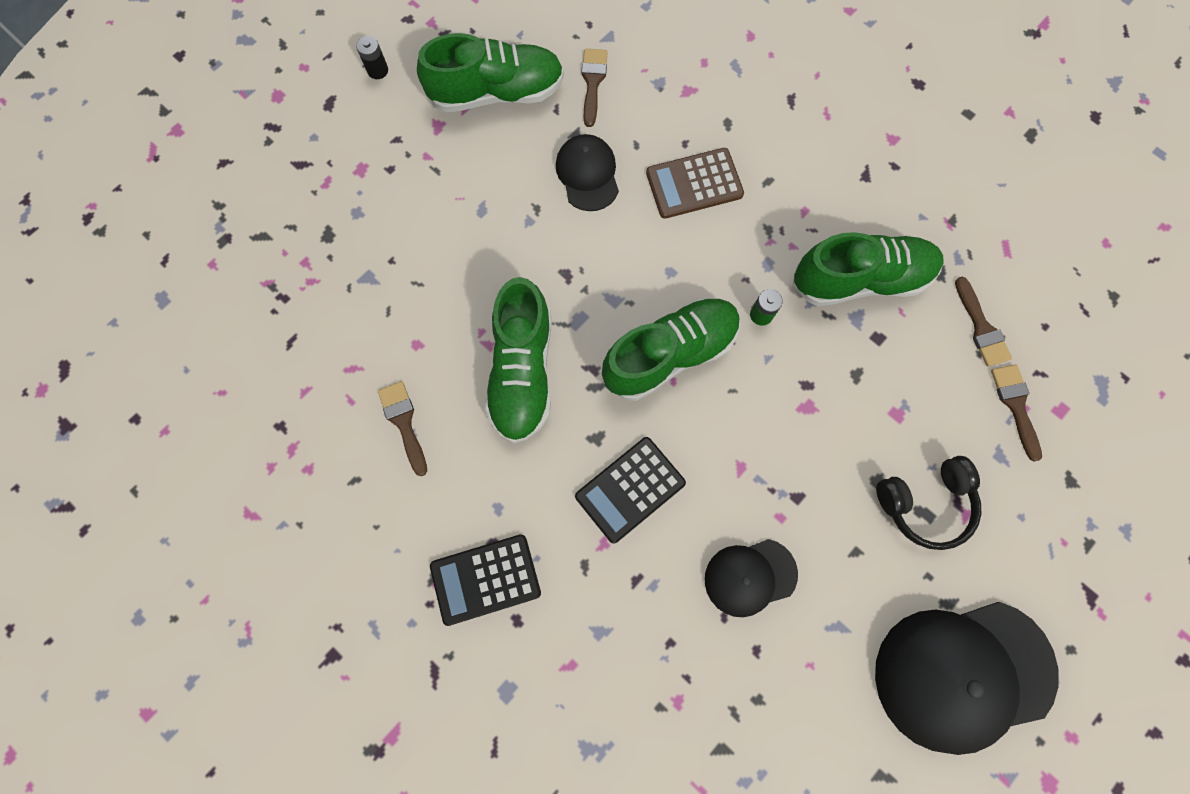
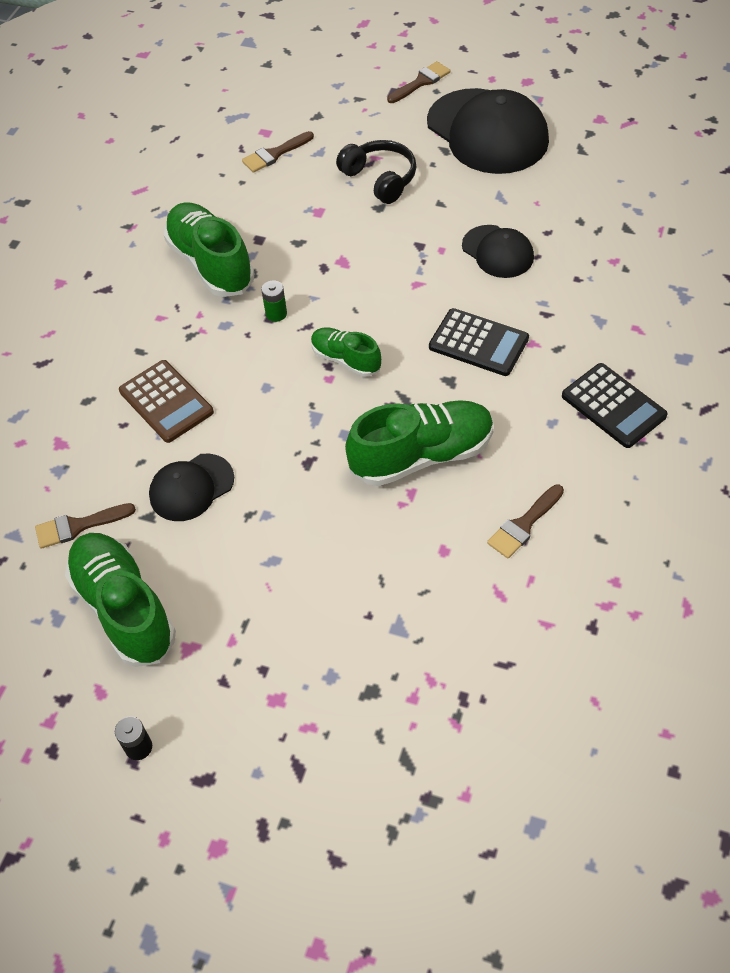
camera: 110 degrees left, 20 degrees down
(669, 354) = (346, 360): green shoe -> green shoe, size x0.57
(981, 327) = (219, 186): brown brush -> brown brush (421, 82)

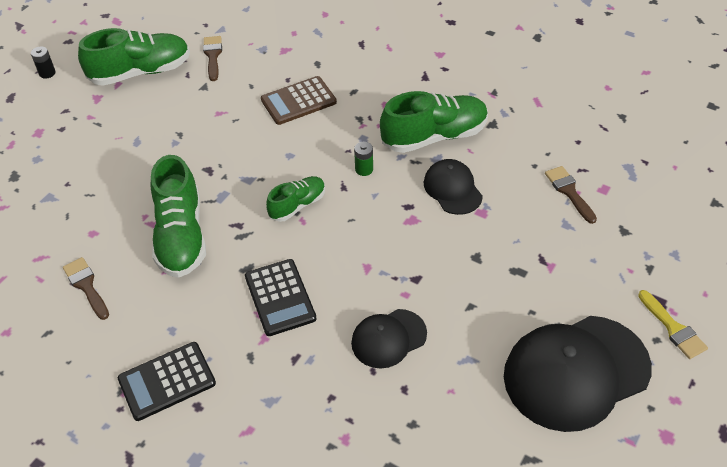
camera: 100 degrees right, 5 degrees down
(191, 487) = (216, 108): black cap -> black cap (452, 189)
(380, 179) = (517, 264): black headphones -> none
(421, 82) = (673, 328): brown brush -> yellow brush
(478, 343) = (280, 297): black calculator -> black calculator turned 60 degrees counterclockwise

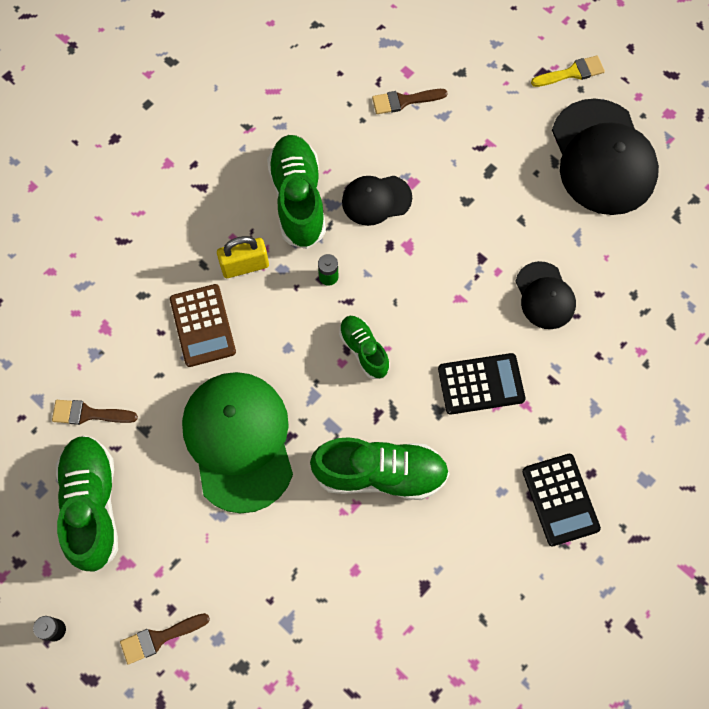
camera: 80 degrees left, 20 degrees up
(86, 286) = (429, 577): brown brush -> brown brush (159, 638)
(201, 140) = (239, 441): none -> green cap
(359, 115) = (245, 266): none -> yellow padlock

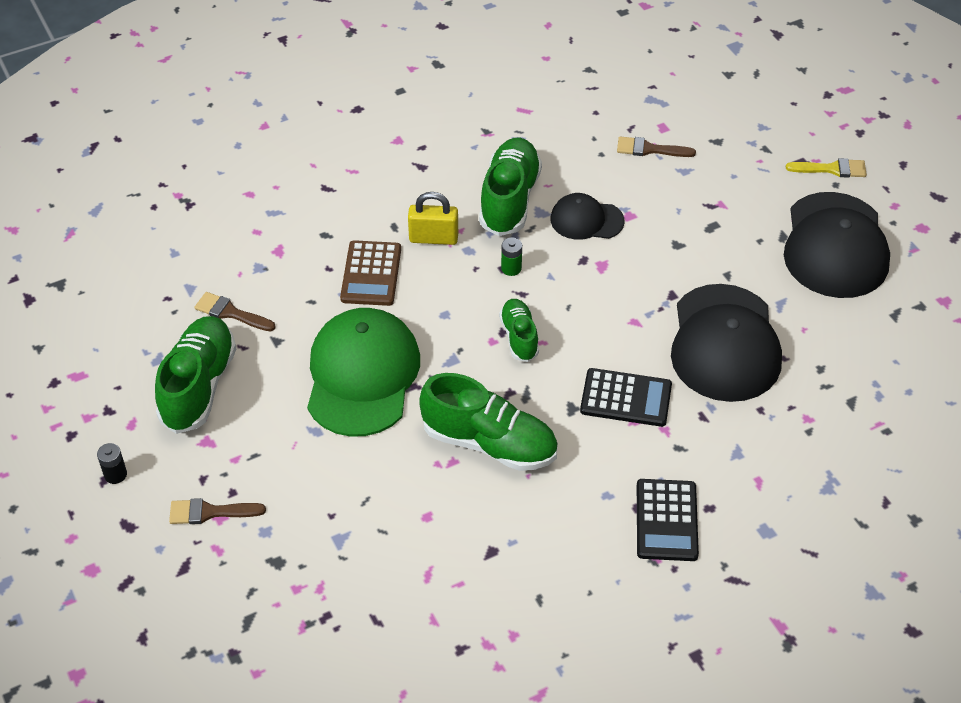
camera: 20 degrees right, 20 degrees down
(545, 296) = (725, 343): black cap -> black cap, size x1.87

